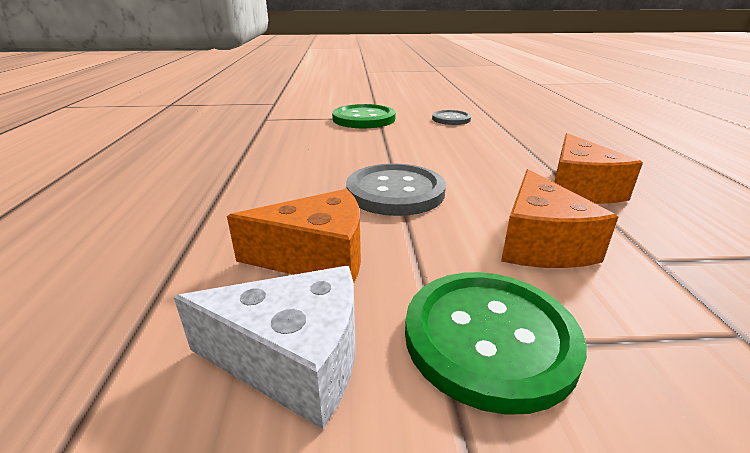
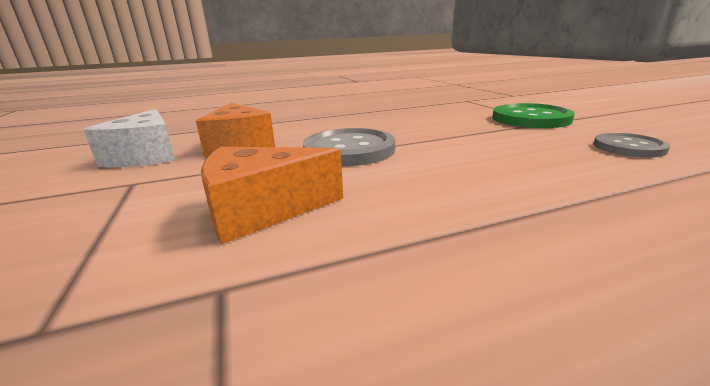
camera: 75 degrees right, 5 degrees down
(489, 338) = (132, 194): green button -> none
(579, 189) = (443, 239): orange cheese -> none

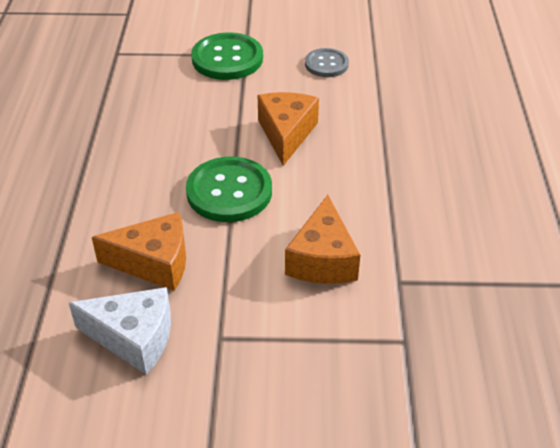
camera: 70 degrees left, 20 degrees up
(349, 150) = (229, 191): grey button -> green button
(469, 153) = (286, 134): none -> orange cheese

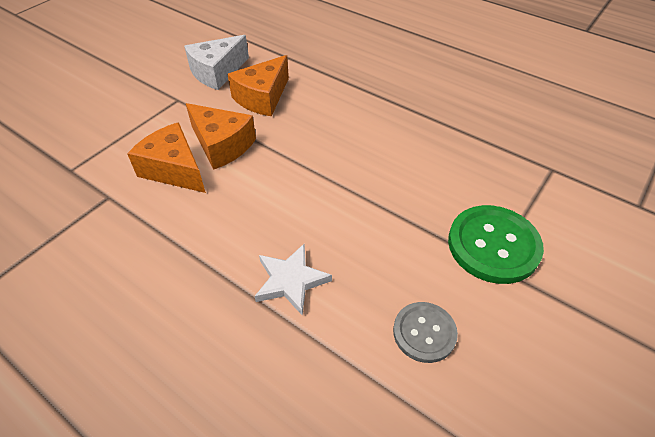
camera: 125 degrees right, 5 degrees up
(229, 191) = (291, 156): green button -> none
(286, 134) = (328, 225): orange cheese -> orange cheese (222, 145)
(352, 129) = (290, 281): none -> white star

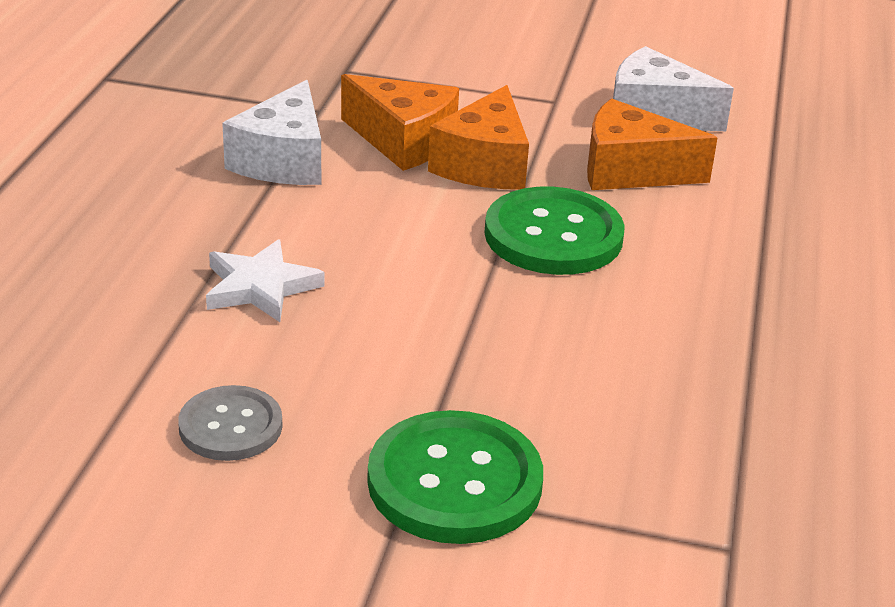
camera: 65 degrees right, 15 degrees down
(155, 230) = (283, 160): none -> white cheese
(174, 169) = (403, 141): orange cheese -> orange cheese turned 105 degrees clockwise
(304, 143) = (553, 235): none -> green button

